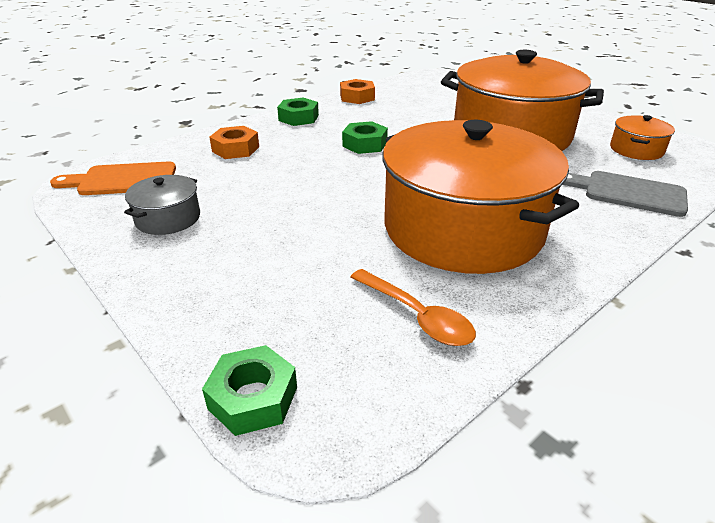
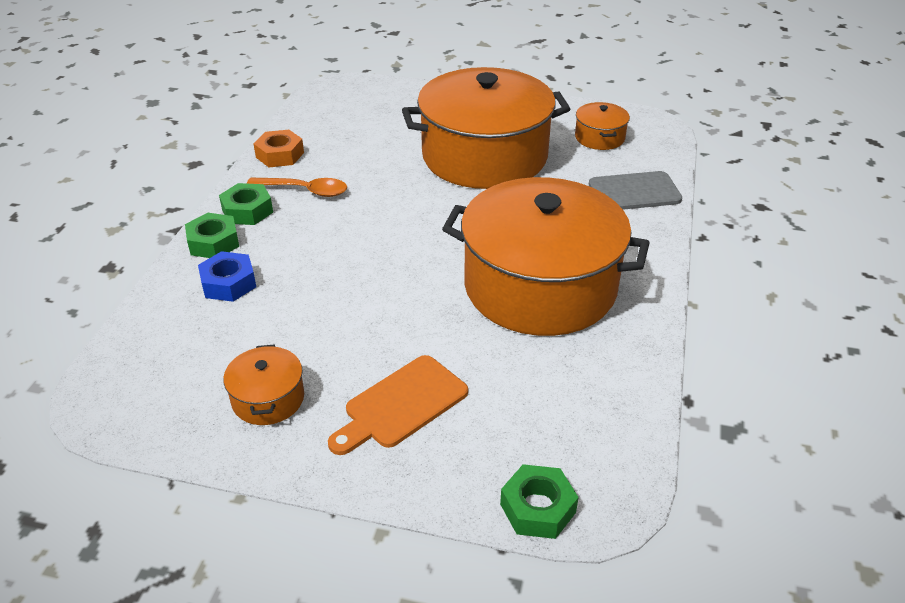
camera: 35 degrees left, 5 degrees up
(123, 180) = (150, 378): orange cutting board -> orange cutting board (401, 404)
(168, 218) = (268, 399): grey pot -> orange pot
(235, 149) = (228, 283): orange nut -> blue nut
(364, 144) = (360, 222): green nut -> green nut (213, 242)
(417, 316) = (581, 384): orange spoon -> orange spoon (305, 190)

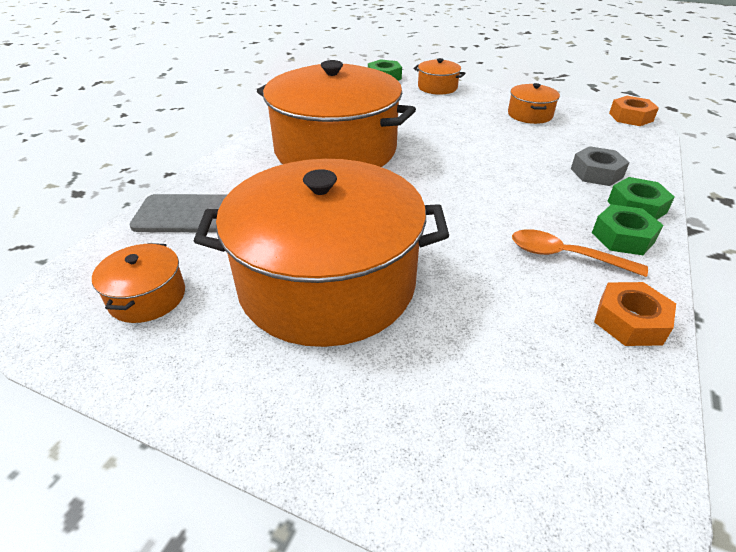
camera: 170 degrees left, 0 degrees up
(102, 413) = (630, 117): none -> orange nut
(228, 283) = (596, 173): blue nut -> grey nut
(401, 404) = (447, 107): orange cutting board -> none
(422, 476) = (437, 87): none -> orange pot

